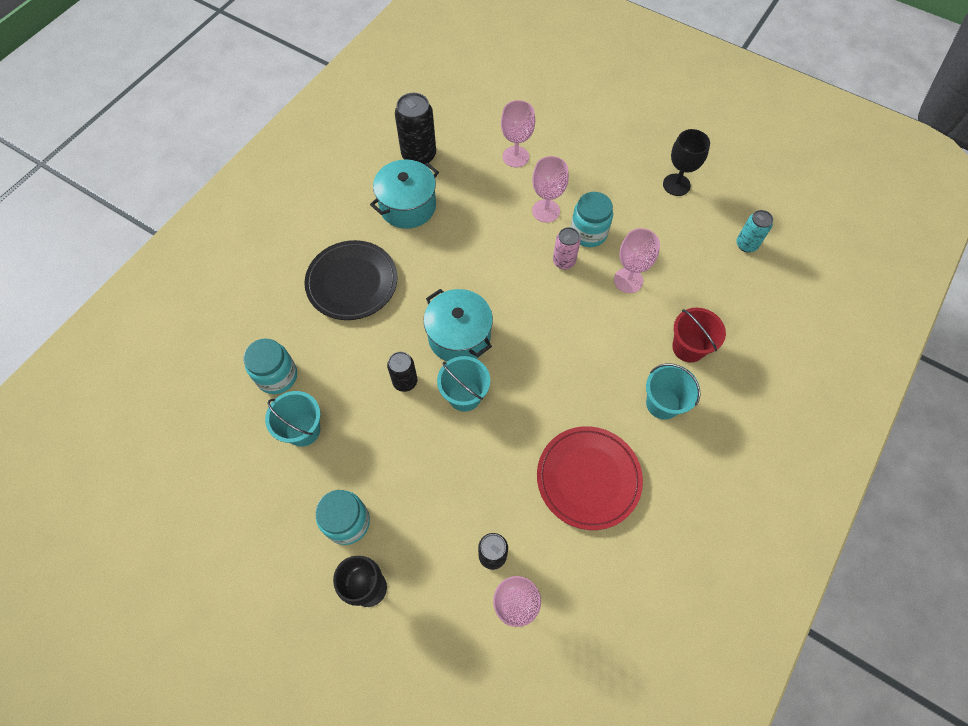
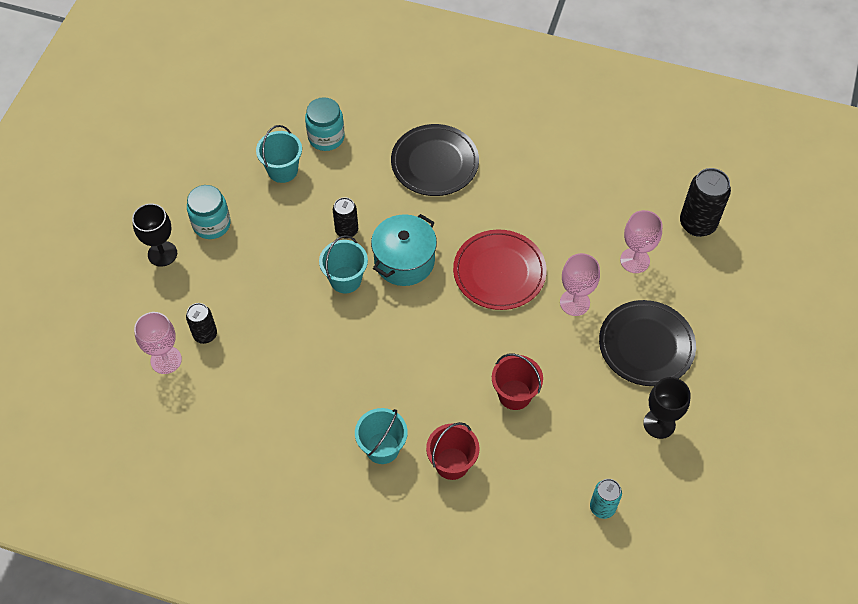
camera: 75 degrees right, 5 degrees down
(407, 206) = (535, 183): turquoise pot -> none
(419, 155) = (601, 175): black can -> black can (697, 224)
(564, 261) = (517, 331): pink can -> none
(588, 233) = (561, 347): turquoise jar -> none
(588, 478) = (290, 396): red plate -> red plate (499, 272)
(601, 172) = (646, 345): none -> black plate
(628, 280) = (514, 394): pink goblet -> red bucket

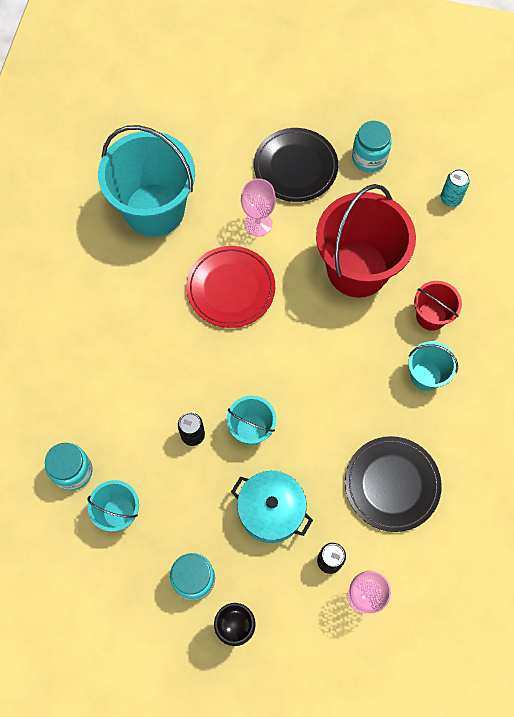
camera: 95 degrees left, 10 degrees up
(404, 261) = (225, 375): turquoise pot -> turquoise pot (271, 511)
(434, 163) = (104, 356): black plate -> black plate (392, 484)
(514, 394) = (357, 269): red bucket -> red bucket, size x2.06
(594, 210) = (154, 210): none -> turquoise bucket
(635, 260) = (208, 176): pink goblet -> none
(659, 424) = (369, 158): black goblet -> turquoise jar
(697, 224) = (165, 126): black can -> none

